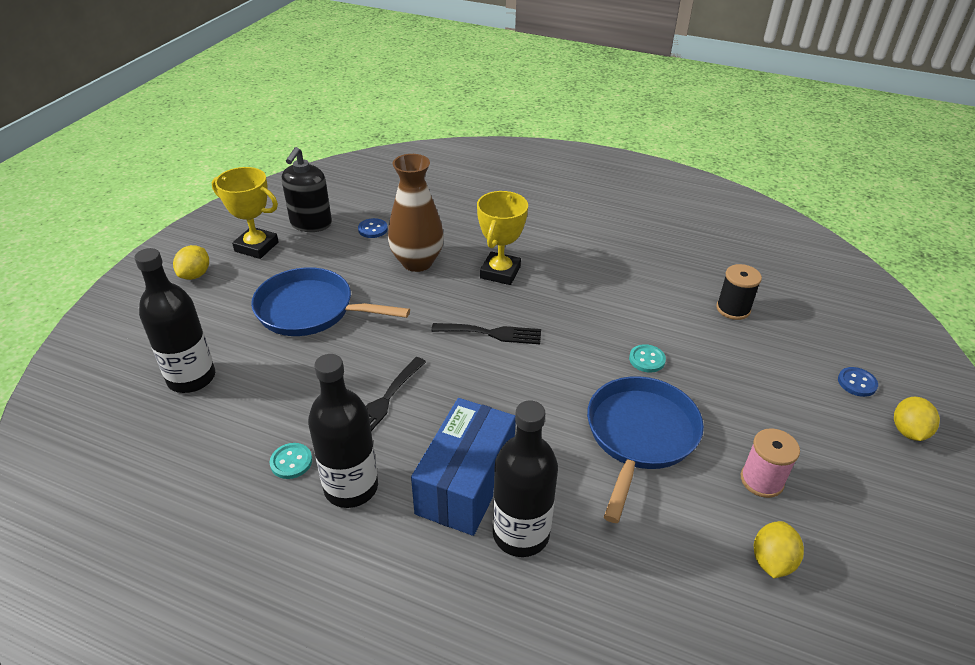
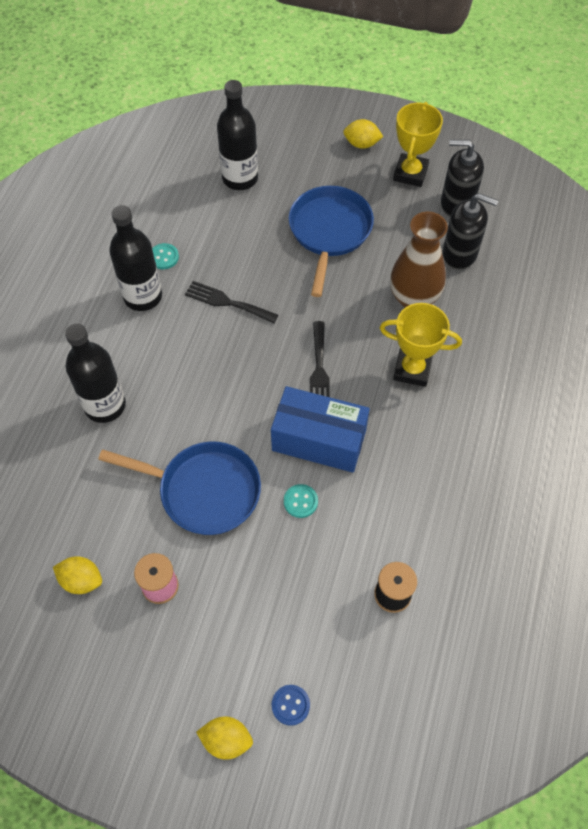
camera: 85 degrees right, 20 degrees up
(373, 229) = (460, 254): blue button -> black soap dispenser
(465, 483) = (149, 366): blue box -> blue box (319, 440)

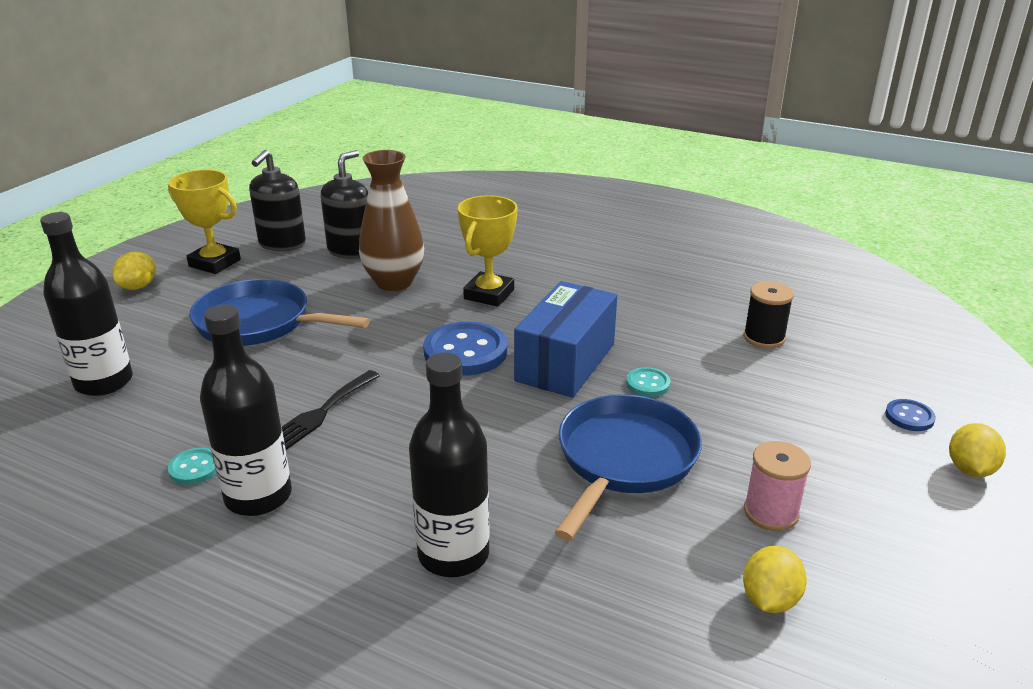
camera: 80 degrees left, 30 degrees down
(319, 370) = (465, 352): black fork -> blue button

